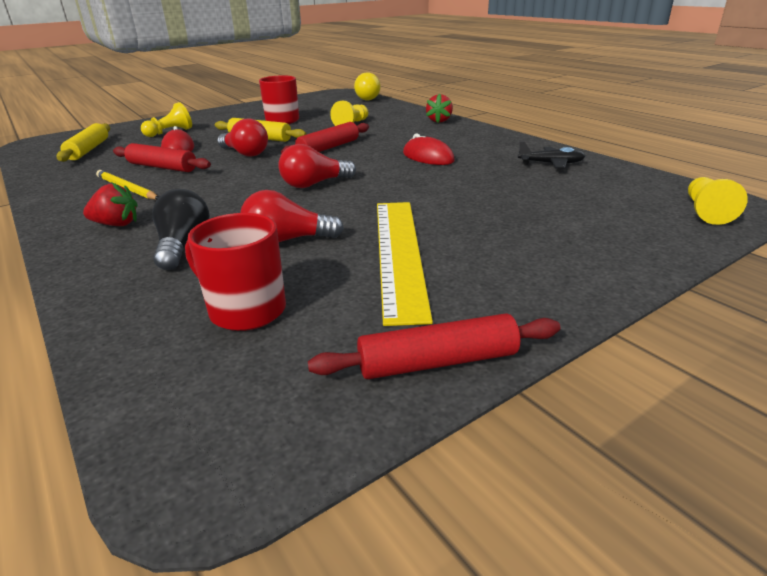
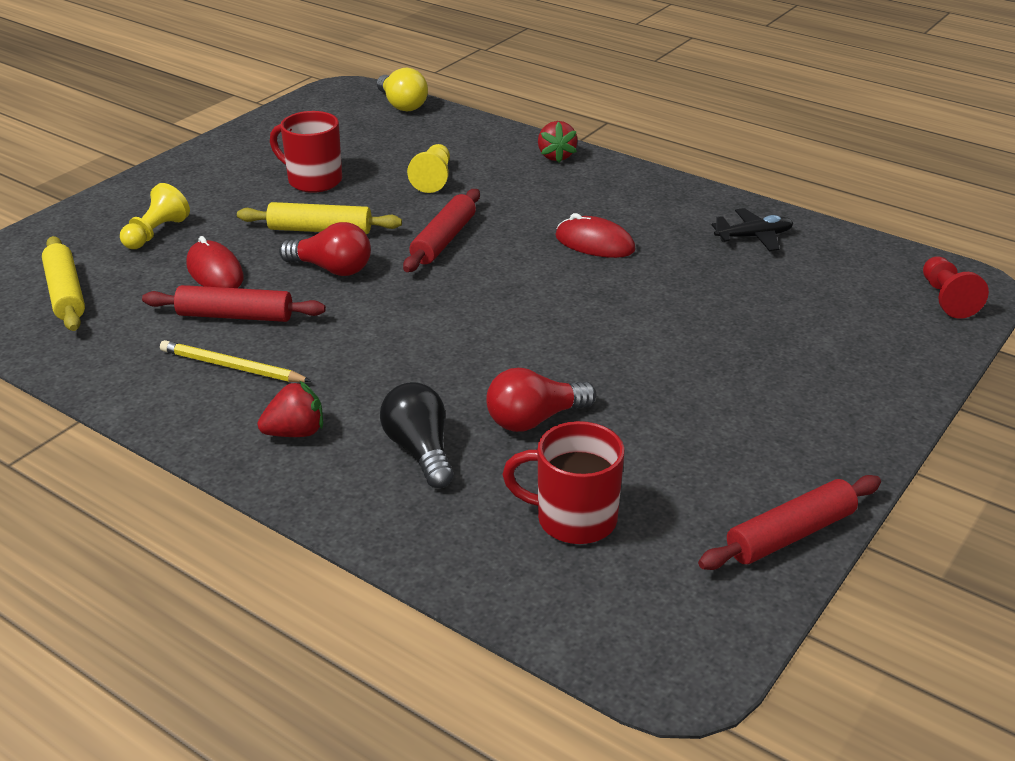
camera: 20 degrees left, 5 degrees up
(314, 184) = (486, 319): red light bulb -> none
(399, 253) = (671, 415): yellow ruler -> none
(705, 211) = (946, 299): yellow pawn -> red pawn

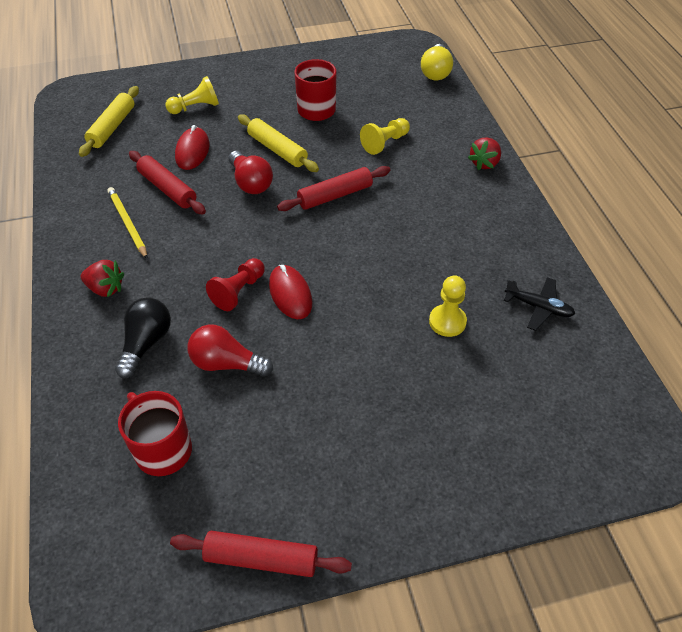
camera: 40 degrees right, 15 degrees up
(594, 243) = (422, 250): red mouse -> red mouse (290, 294)
(694, 283) = (447, 321): none -> yellow pawn
(946, 299) = (618, 452): red pawn -> red pawn (238, 291)

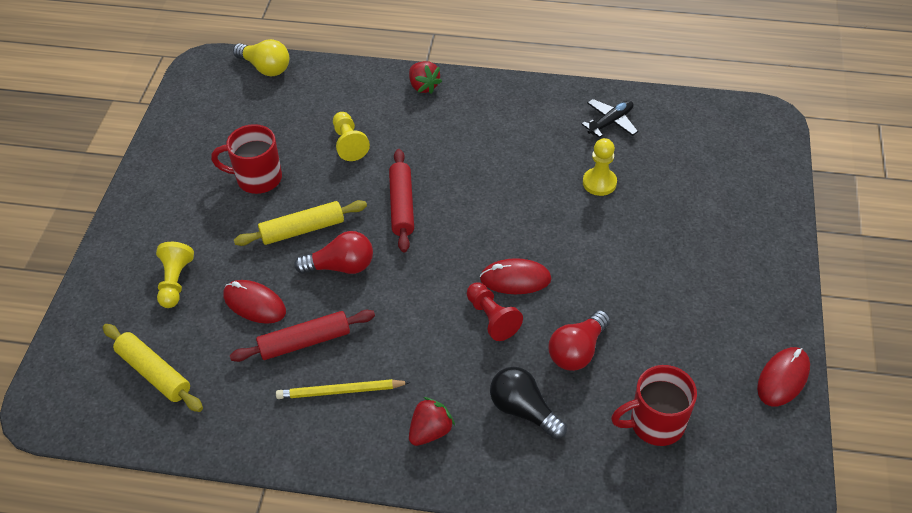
camera: 65 degrees left, 0 degrees up
(261, 558) = (783, 378): red rolling pin -> red mouse

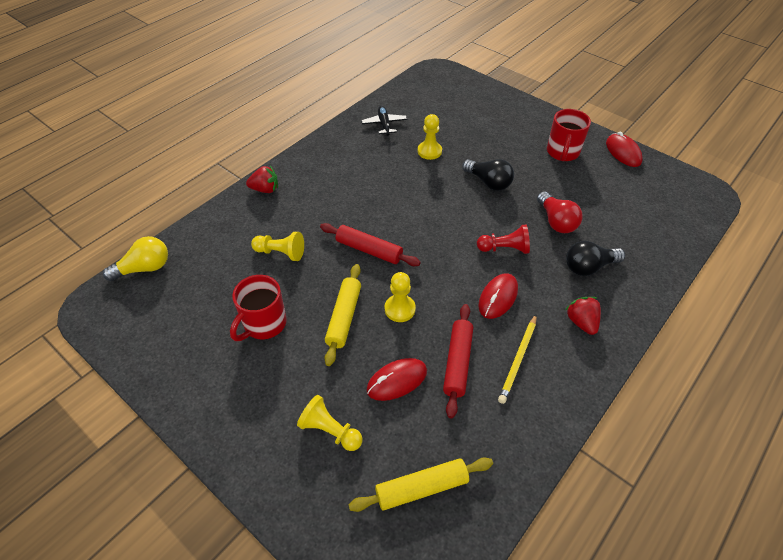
camera: 60 degrees left, 0 degrees up
(341, 266) = (400, 309): red light bulb -> yellow pawn
(515, 279) = (479, 223): red mouse -> red mouse (498, 297)
(592, 259) = (488, 182): none -> black light bulb
(655, 424) = (629, 214): red mug -> red mug (562, 153)

